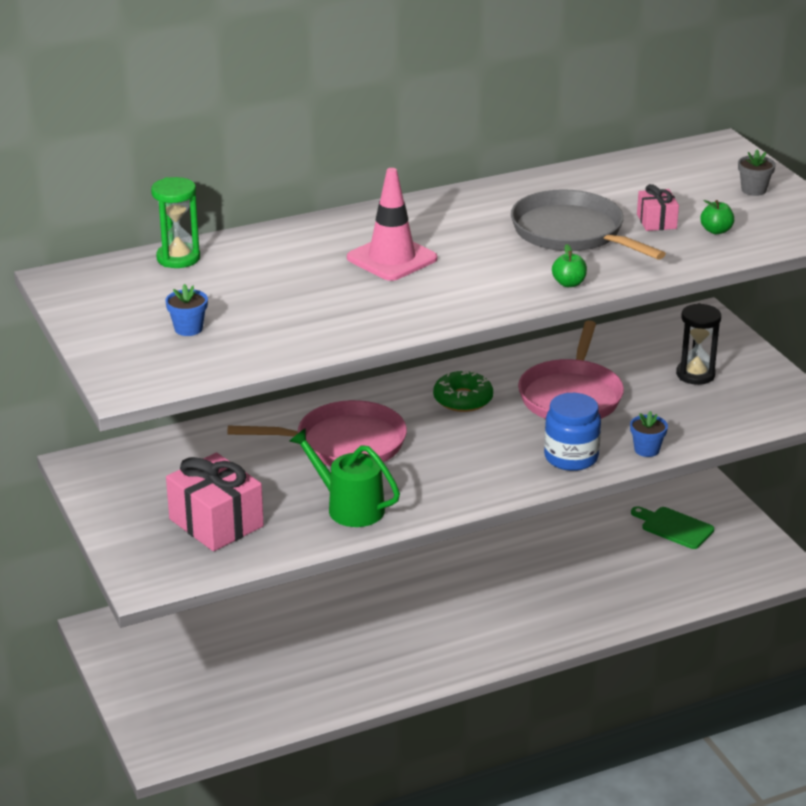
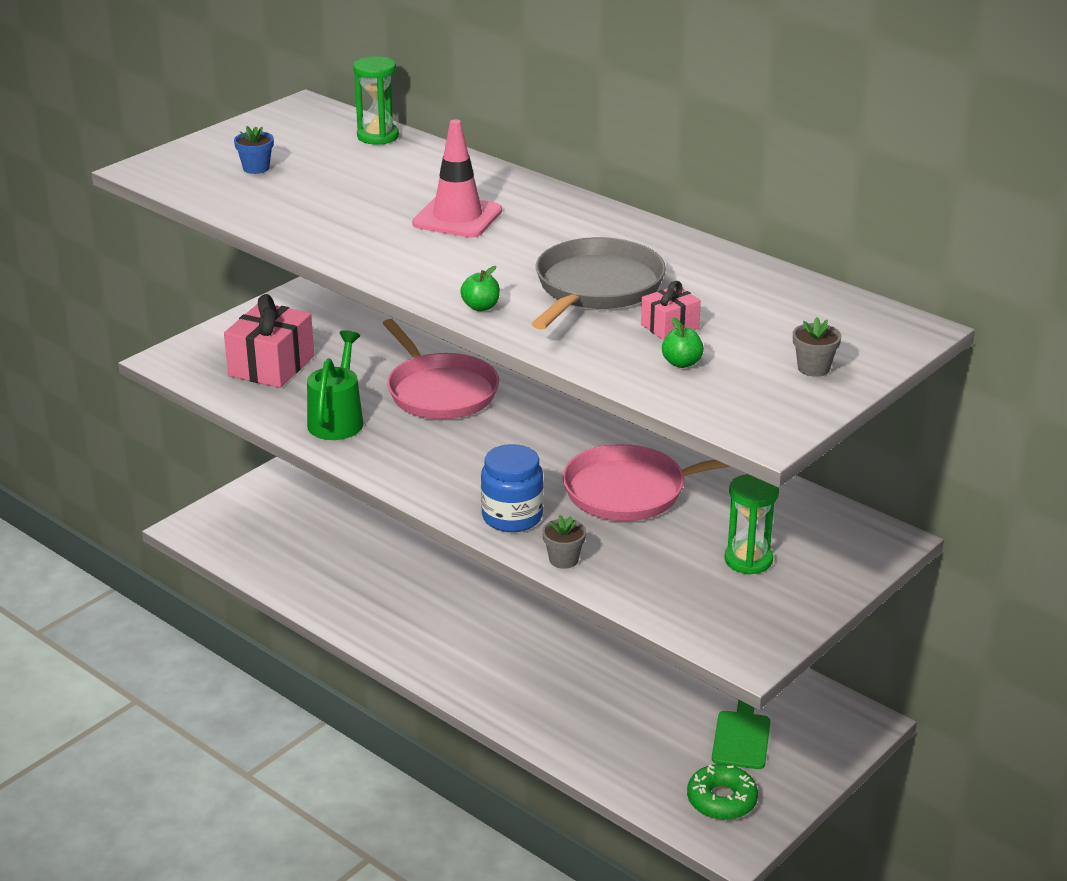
camera: 65 degrees right, 0 degrees up
(463, 399) = (570, 432): green donut -> green donut (721, 800)
(646, 450) = (563, 560): blue flower pot -> grey flower pot
(695, 375) = (748, 560): black hourglass -> green hourglass

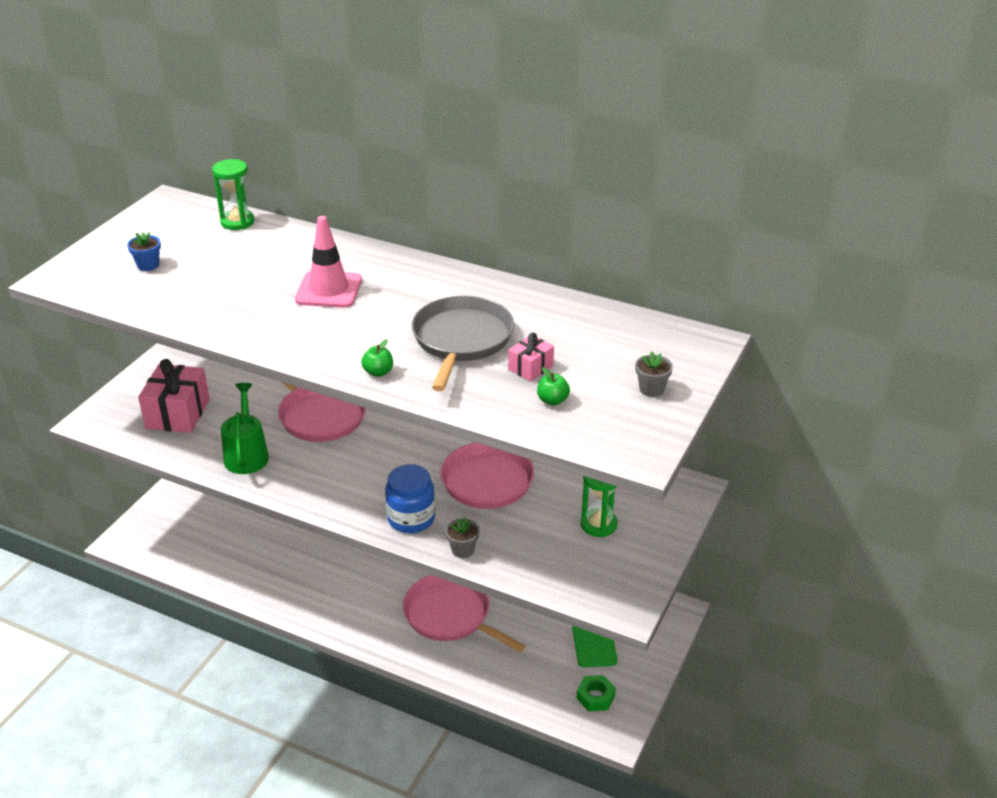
camera: 15 degrees left, 5 degrees up
(564, 676) = (451, 615): none -> pink pan
(721, 800) = (595, 697): green donut -> green nut

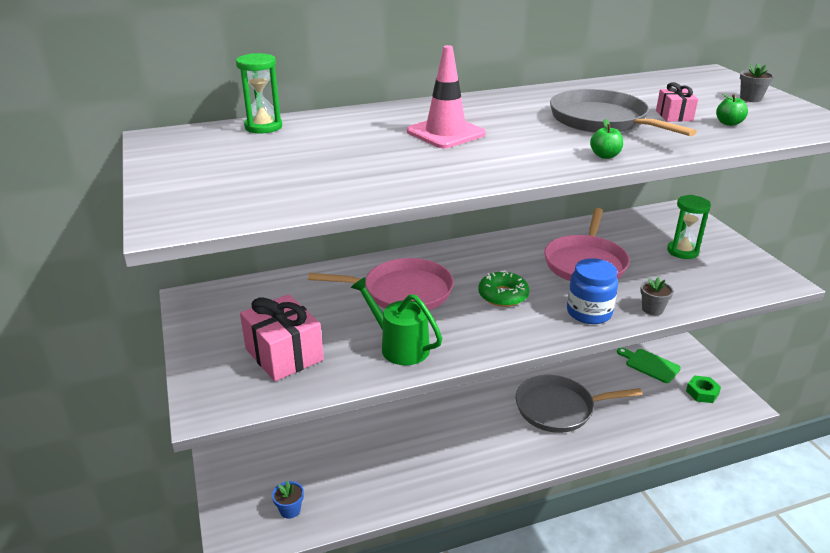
camera: 45 degrees left, 5 degrees down
(148, 265) = (249, 178): blue flower pot -> blue flower pot (290, 510)
(379, 464) = (503, 295): none -> green donut
(451, 615) = (558, 408): pink pan -> grey pan

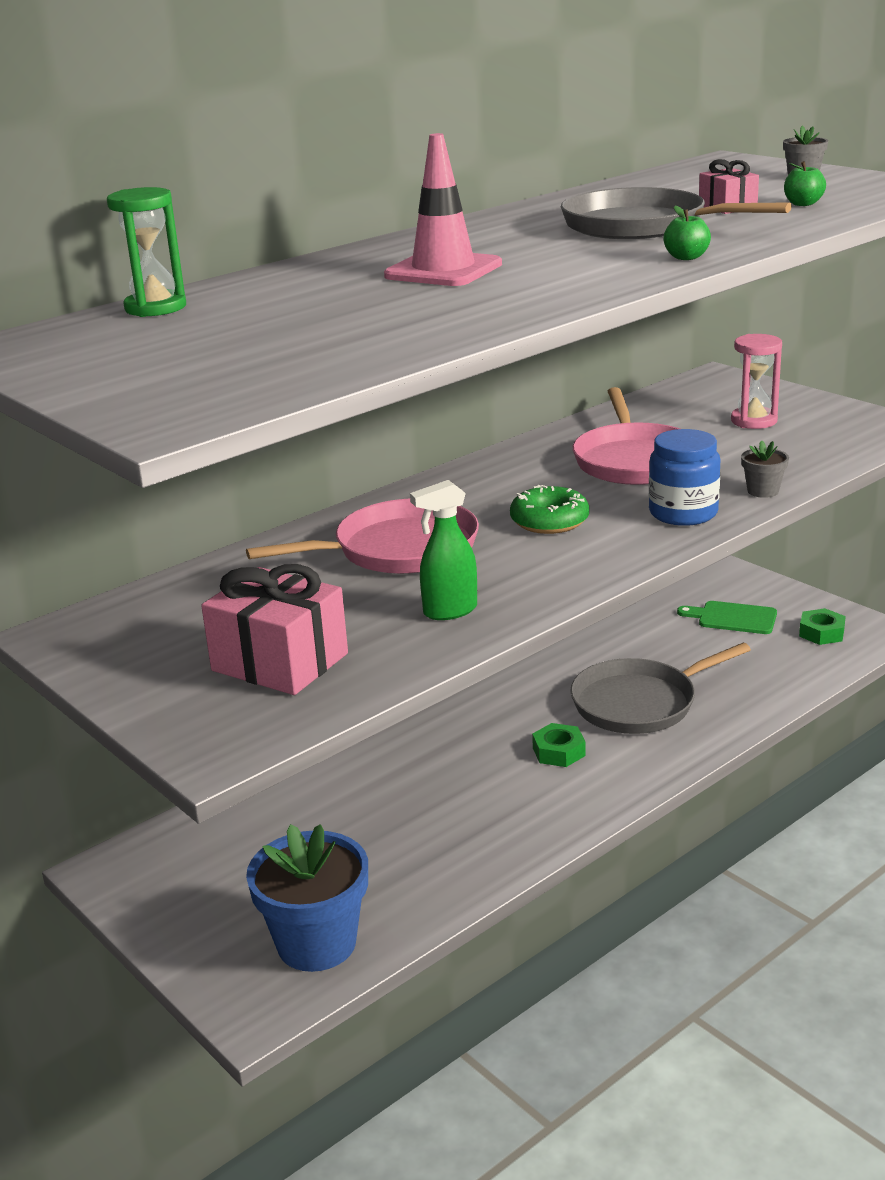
camera: 20 degrees left, 5 degrees down
(290, 510) = (316, 943): blue flower pot -> blue flower pot, size x2.24
(399, 346) = (449, 611): green watering can -> green spray bottle
(492, 427) = (559, 752): none -> green nut
(682, 251) = (754, 421): green hourglass -> pink hourglass

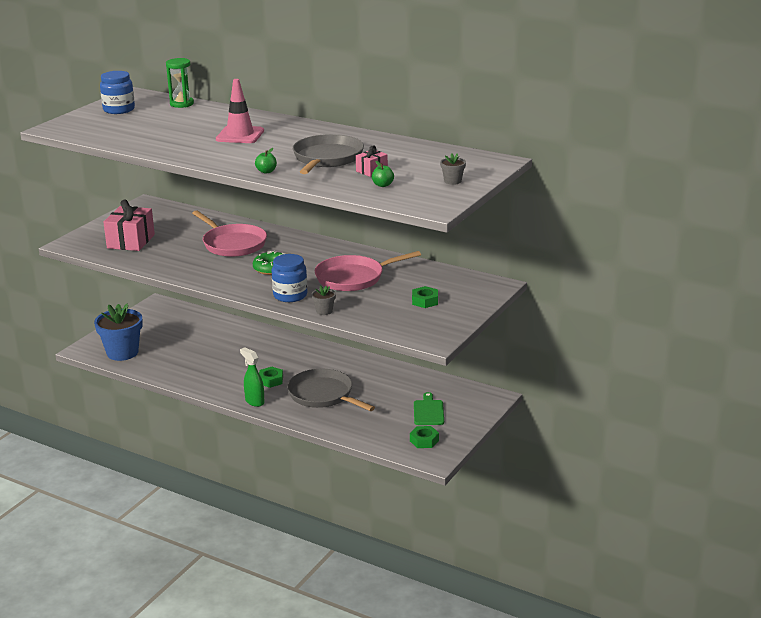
camera: 70 degrees right, 0 degrees up
(108, 358) = (119, 110): none -> blue jar
(449, 611) = (177, 262): green spray bottle -> green spray bottle (254, 401)
(754, 421) = (425, 301): pink hourglass -> green nut

